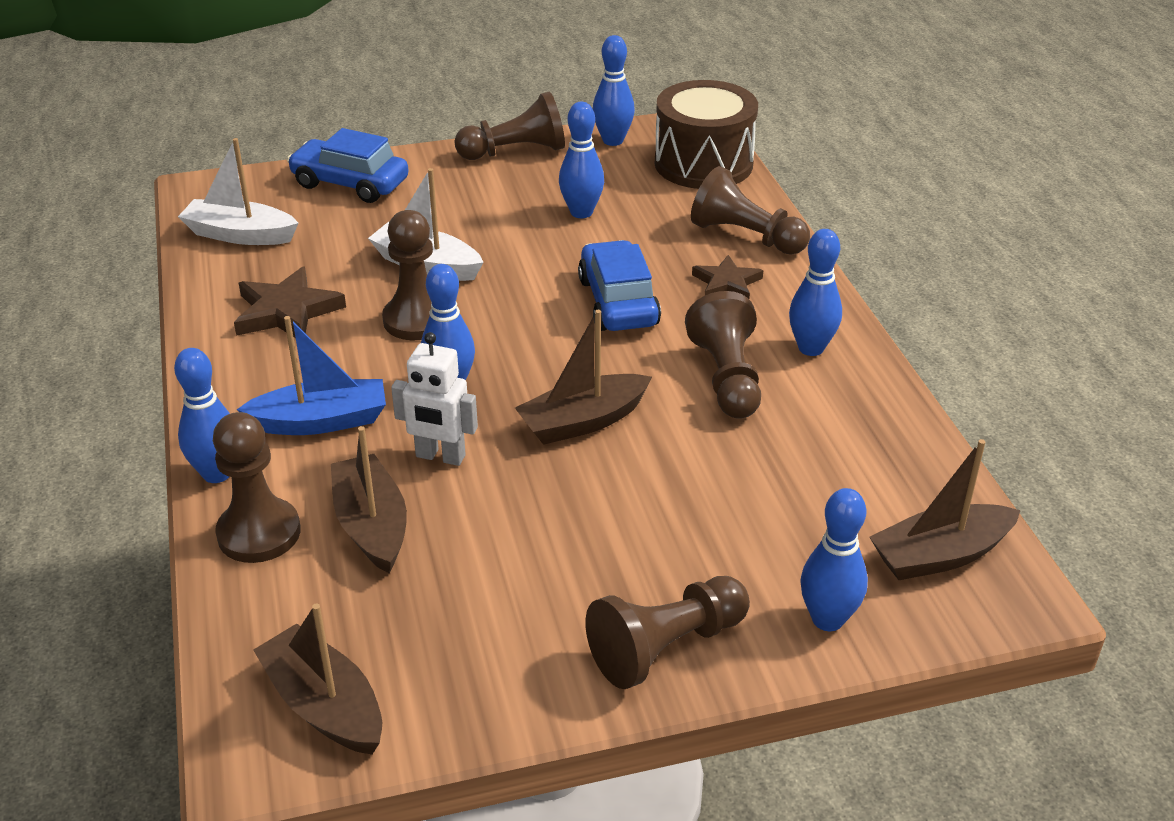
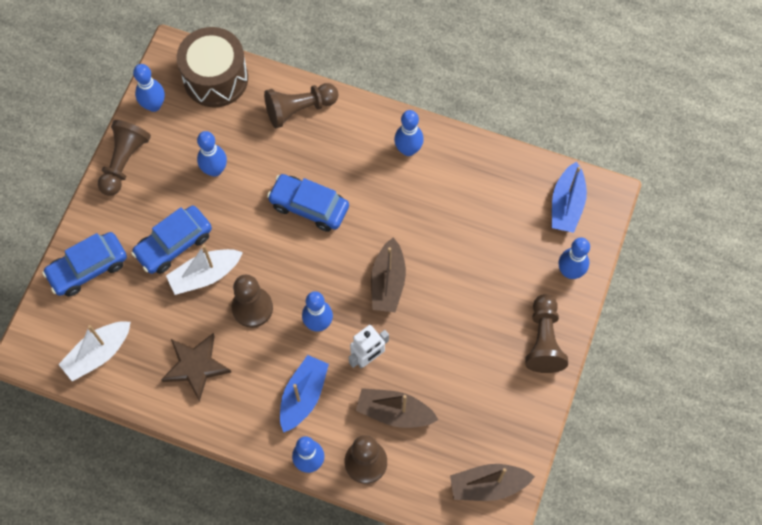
camera: 55 degrees left, 30 degrees up
(445, 226) = (174, 244): none -> blue car
(727, 283) = (331, 147): brown star -> none
(727, 378) = (402, 201): brown pawn -> none
(940, 555) = (566, 204): brown boat -> blue boat

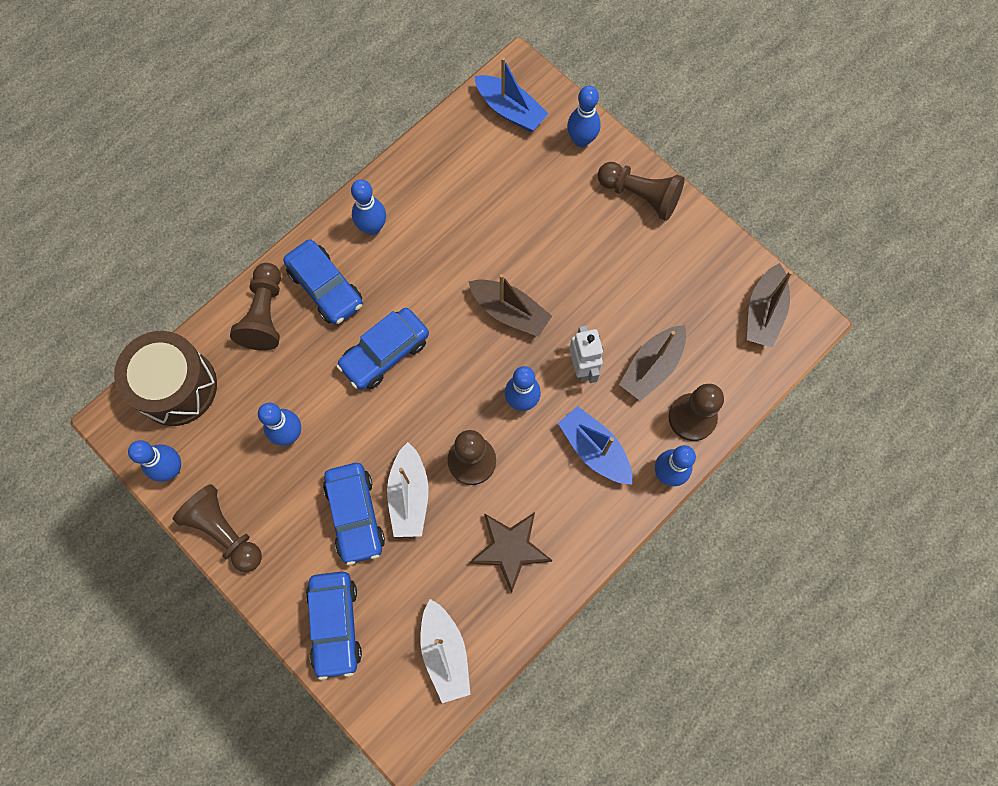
camera: 65 degrees left, 5 degrees up
(341, 140) = (326, 287): none -> blue car

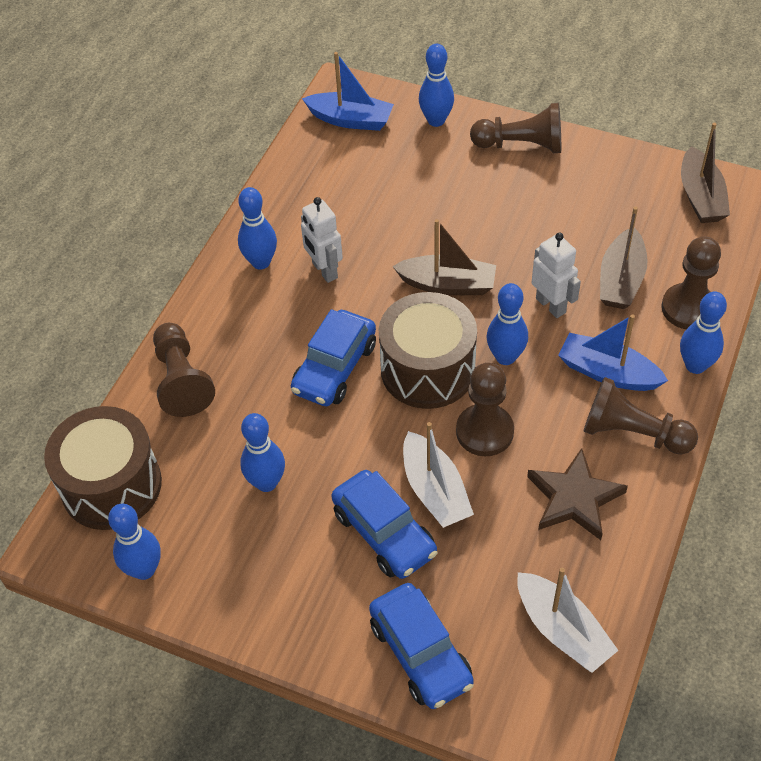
camera: 20 degrees left, 20 degrees down
(224, 531) = (239, 609): brown pawn -> brown pawn (633, 433)
(326, 287) = (238, 332): blue car -> none
(418, 257) = (324, 271): none -> white robot
(455, 385) = (428, 369): none -> brown drum

